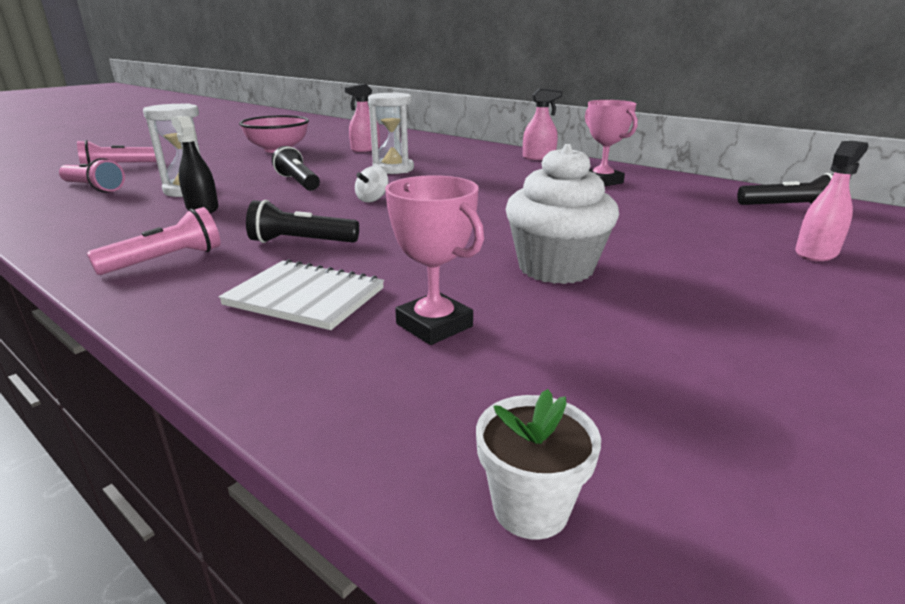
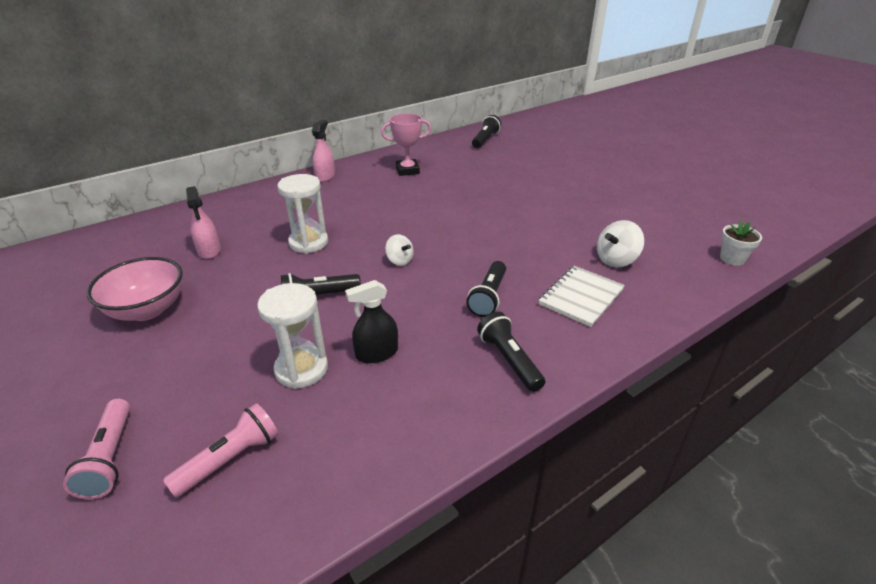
camera: 75 degrees left, 10 degrees up
(166, 260) = (509, 360): pink flashlight -> black flashlight
(434, 325) = (616, 260): pink trophy -> white spinning top
(556, 268) = (553, 217): white cupcake -> none
(816, 253) = (547, 156): pink spray bottle -> none

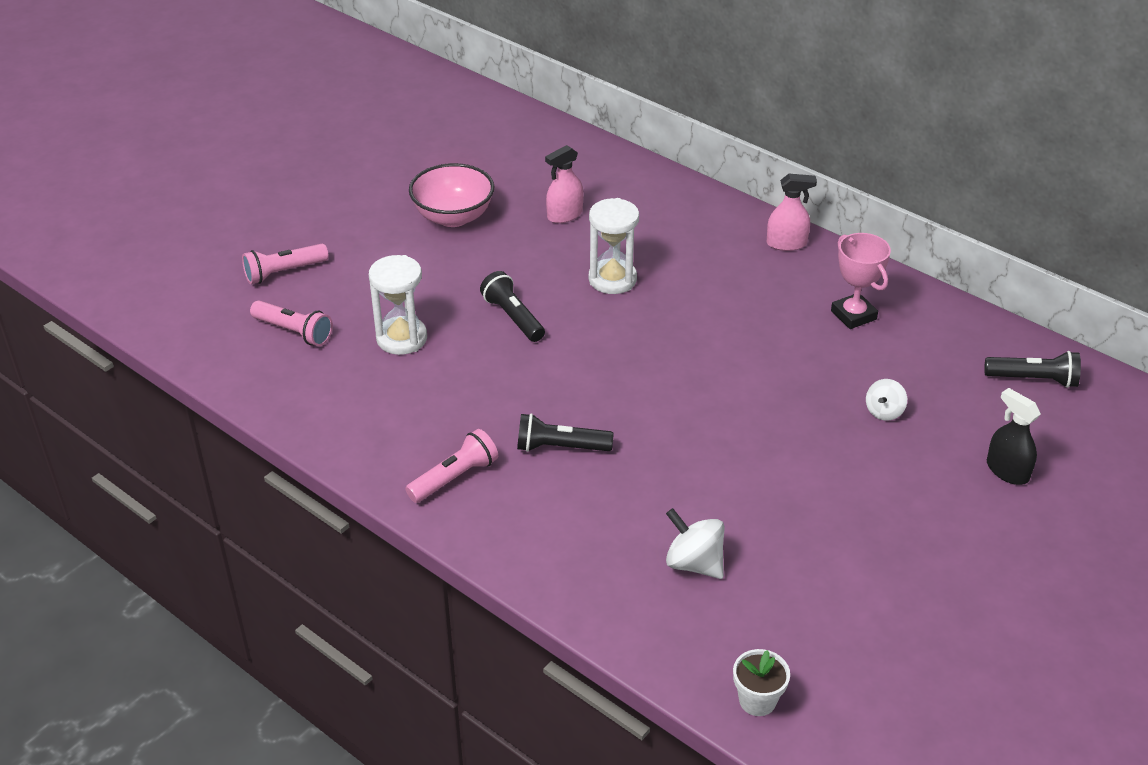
camera: 75 degrees right, 5 degrees up
(376, 353) = (437, 381): black spray bottle -> black spray bottle (1007, 471)
(399, 261) = (605, 360): white spinning top -> white spinning top (884, 412)
(509, 360) = (455, 477): black flashlight -> pink flashlight
(581, 297) = (590, 530): white notebook -> none

